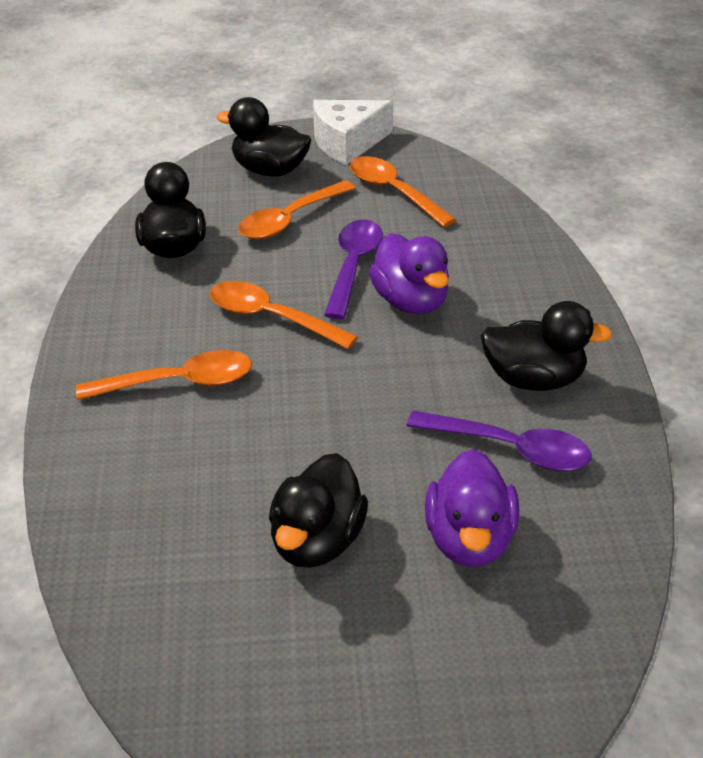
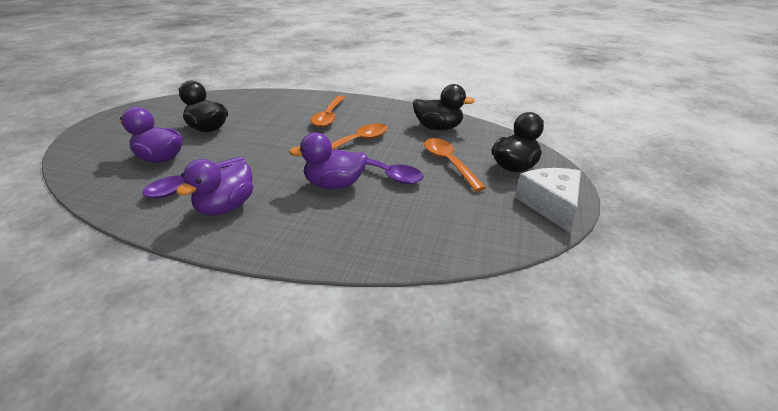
camera: 110 degrees right, 5 degrees down
(393, 192) = (466, 209): orange spoon -> none
(534, 379) = (226, 207): black duck -> purple duck

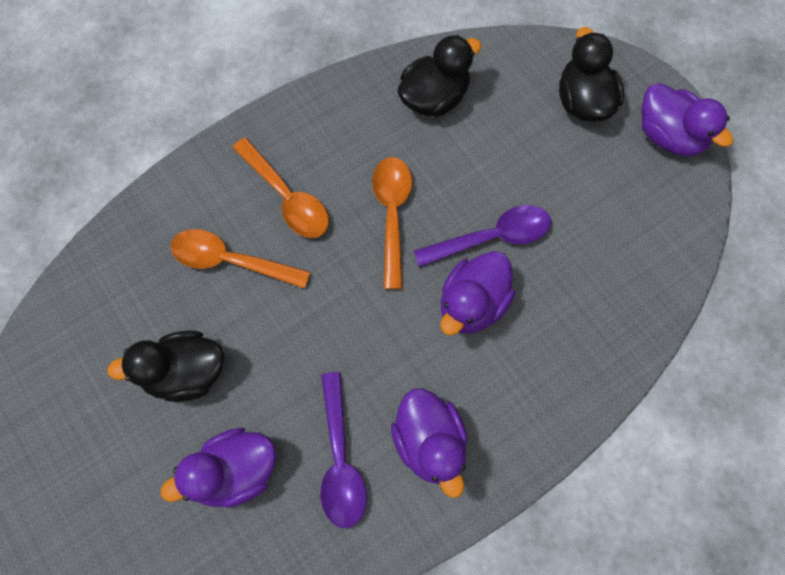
camera: 50 degrees left, 35 degrees up
(449, 163) = (524, 156): orange spoon -> orange spoon (231, 261)
(550, 205) = (669, 135): white cheese -> purple duck

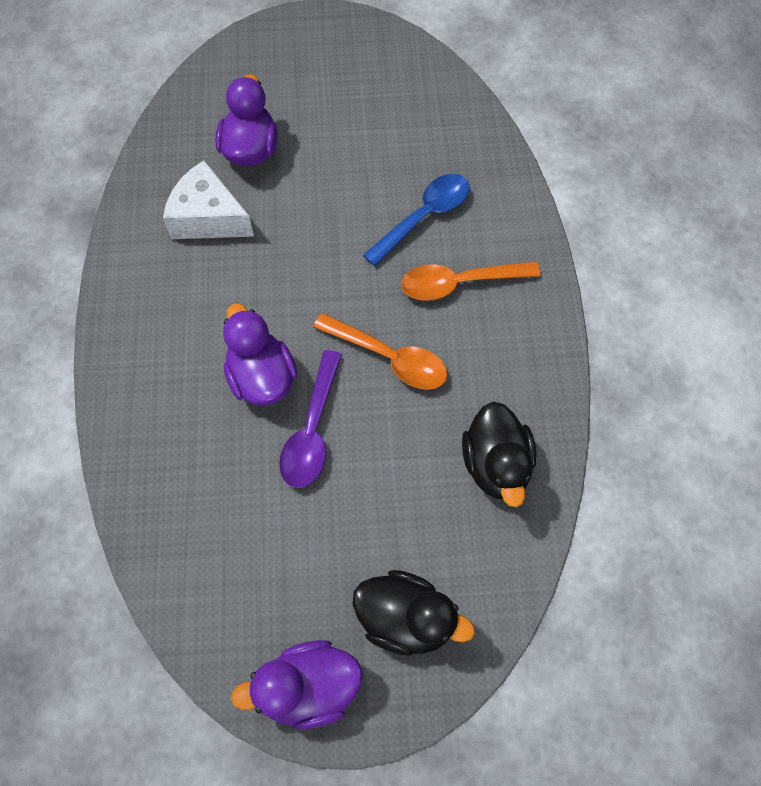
camera: 120 degrees right, 5 degrees down
(185, 373) = (348, 150): black duck -> none
(231, 261) = (424, 217): orange spoon -> blue spoon
(340, 460) = (208, 217): purple spoon -> white cheese
(430, 443) = (174, 282): purple duck -> none

